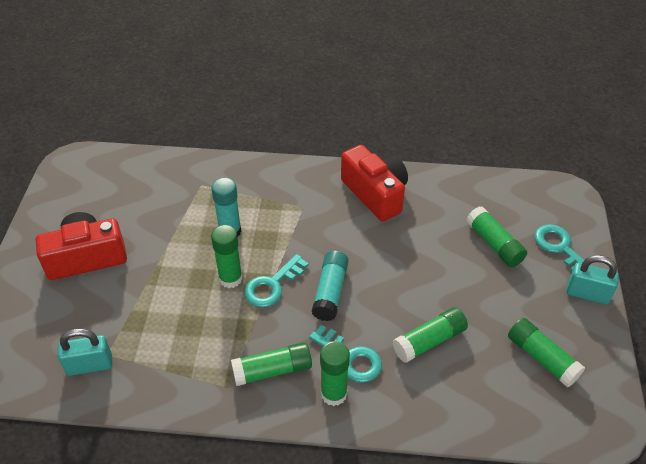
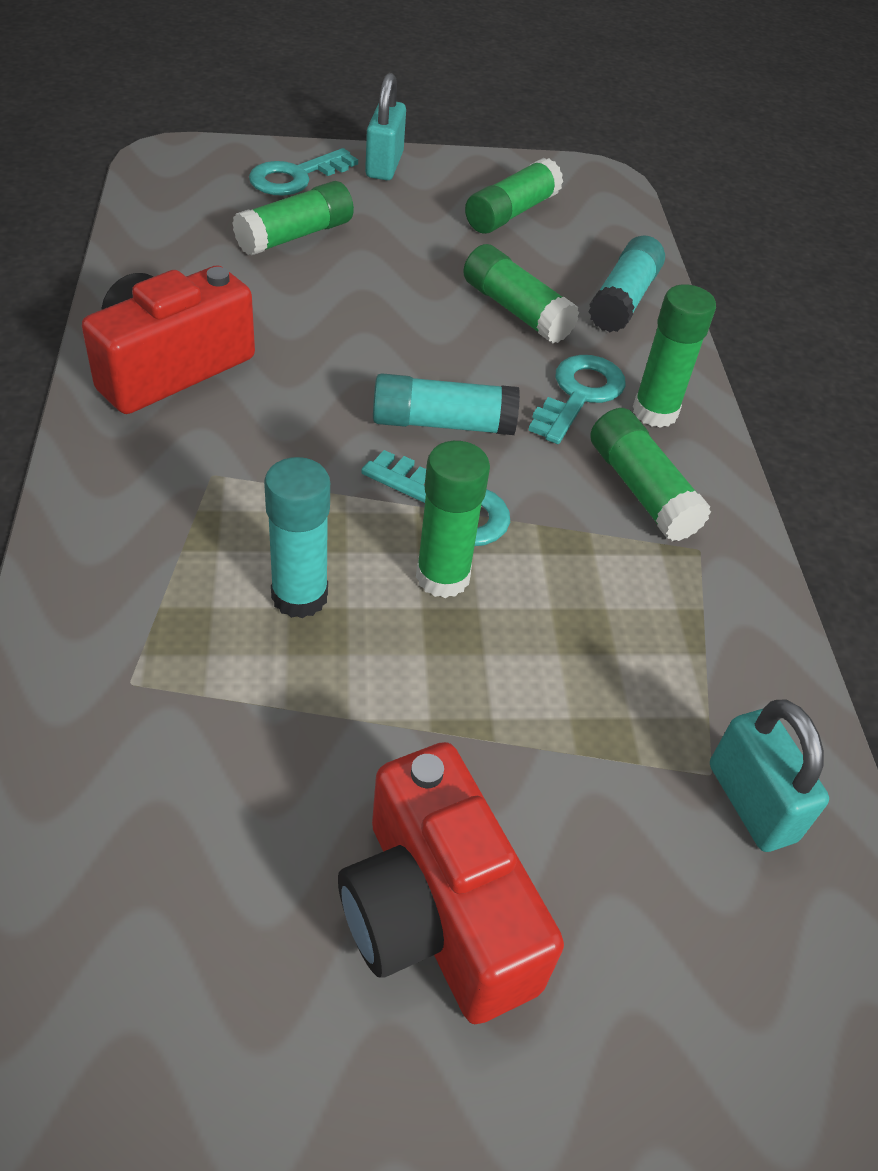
camera: 105 degrees left, 0 degrees up
(445, 404) = (623, 300): none -> turquoise glue stick

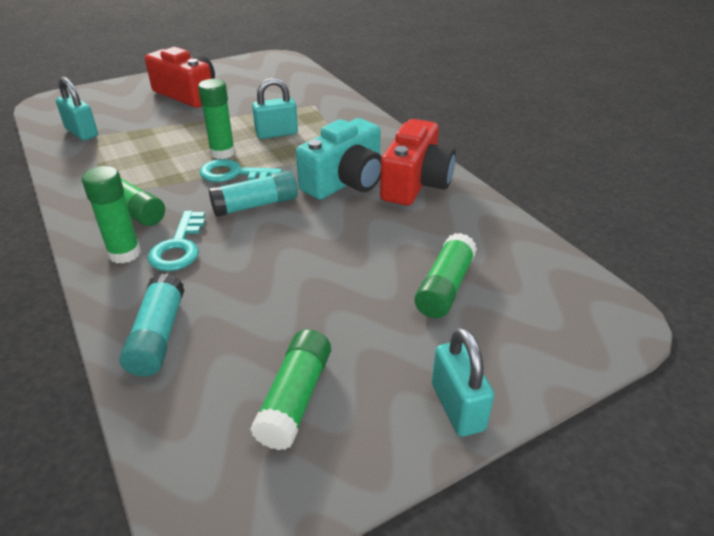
camera: 160 degrees right, 10 degrees down
(272, 413) = (345, 182): none -> turquoise camera
(296, 177) = (510, 348): turquoise key -> none
(299, 596) = (276, 133): turquoise glue stick -> turquoise padlock
(516, 310) = (244, 290): green glue stick -> none

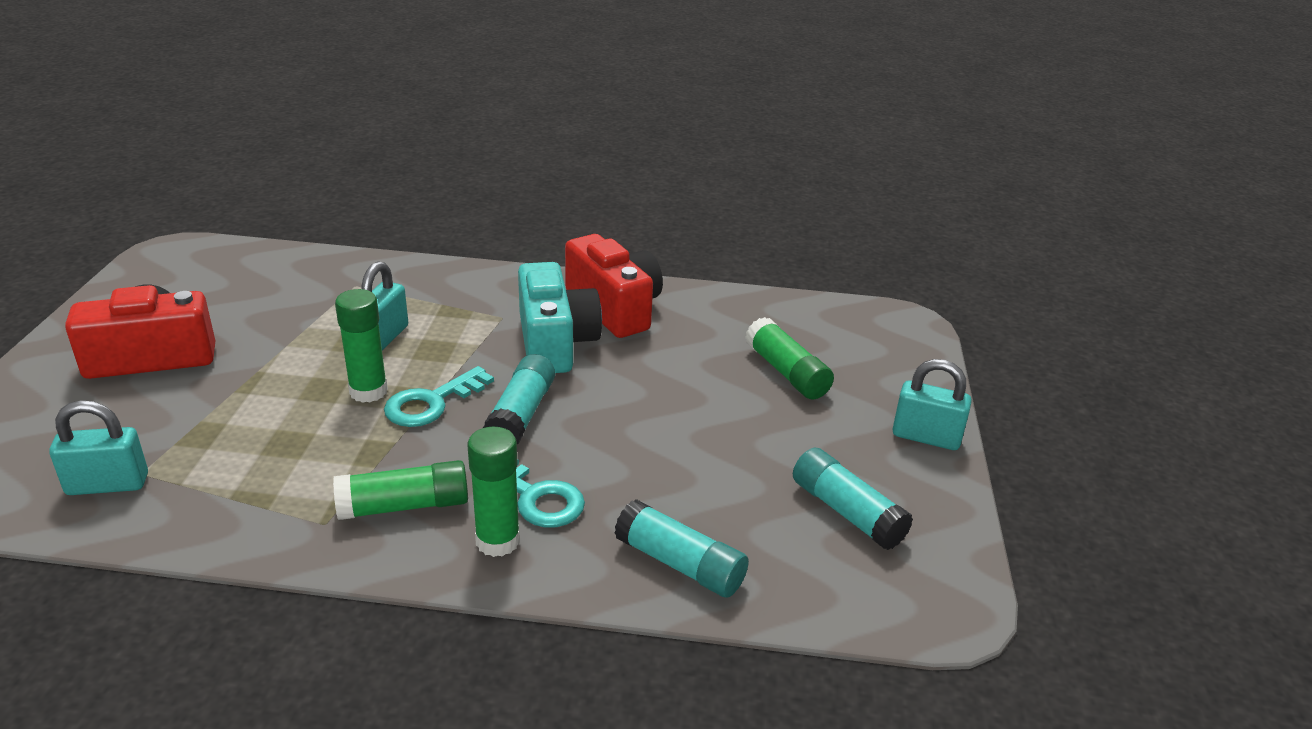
camera: 55 degrees left, 5 degrees down
(295, 399) = (847, 512): green glue stick -> turquoise glue stick

